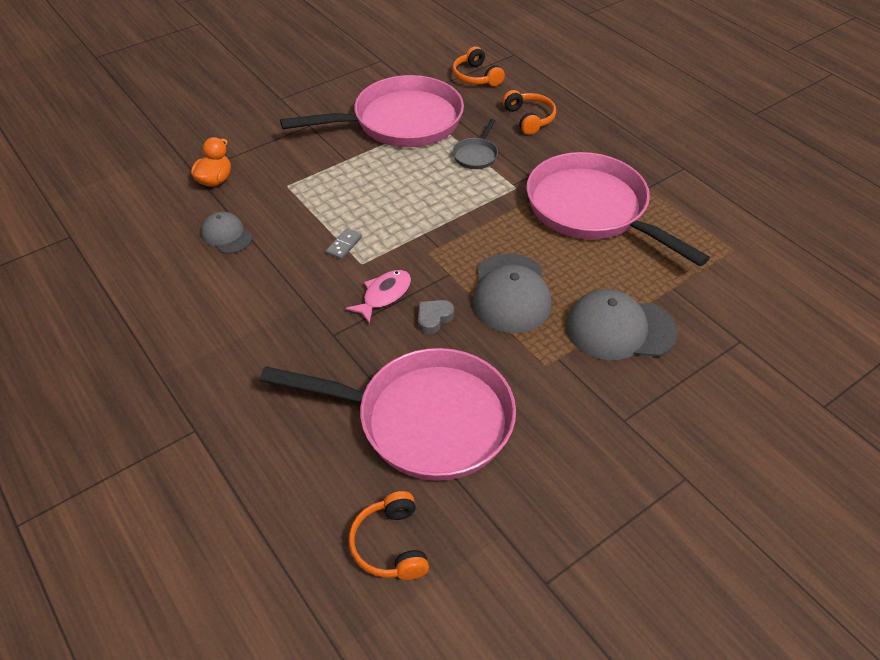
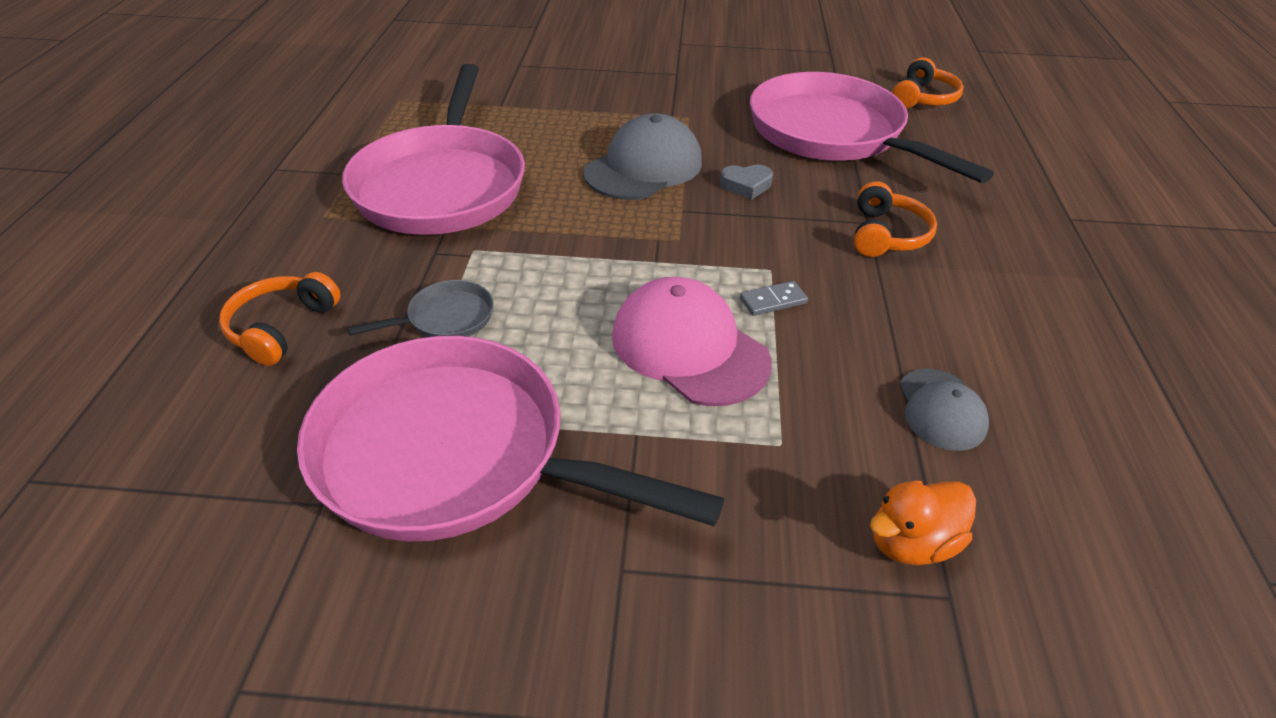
camera: 140 degrees left, 5 degrees down
(360, 201) = (689, 348): none -> pink cap
(384, 295) = (776, 227): pink fish -> none
(476, 77) = (184, 471): orange headphones -> orange headphones (886, 235)
(620, 329) = (592, 107): grey cap -> none

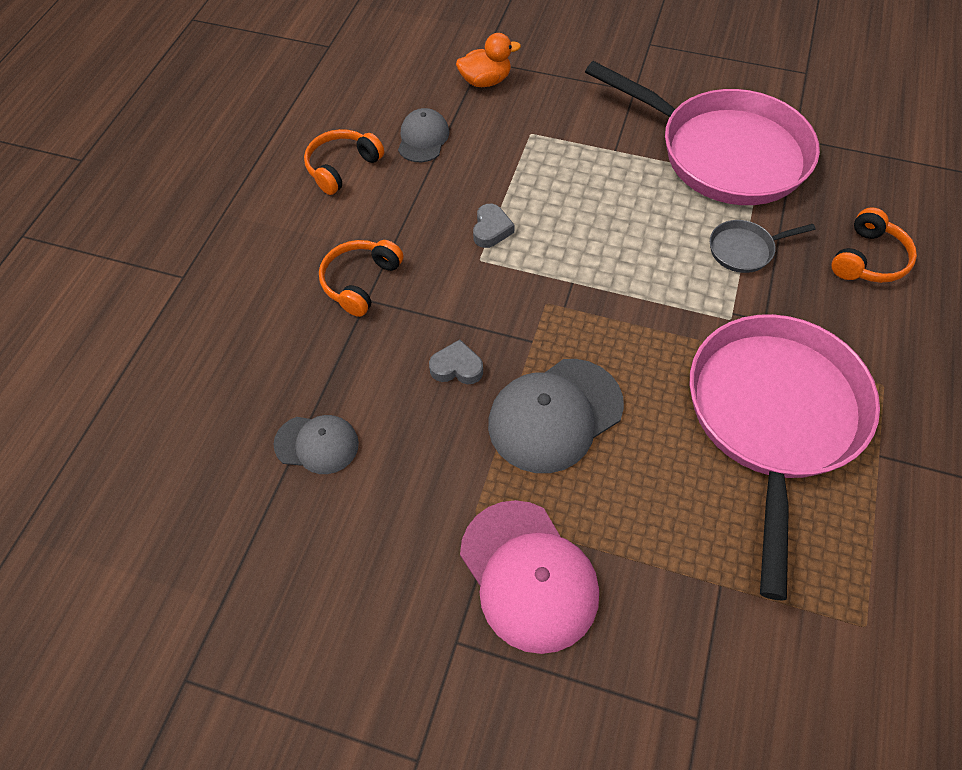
camera: 165 degrees left, 15 degrees up
(689, 348) = (567, 200): pink cap -> pink cap (528, 575)
(773, 301) = (491, 229): grey domino -> grey heart
(833, 134) = (317, 444): pink pan -> grey cap
(923, 98) = (151, 508): orange headphones -> orange headphones (342, 167)

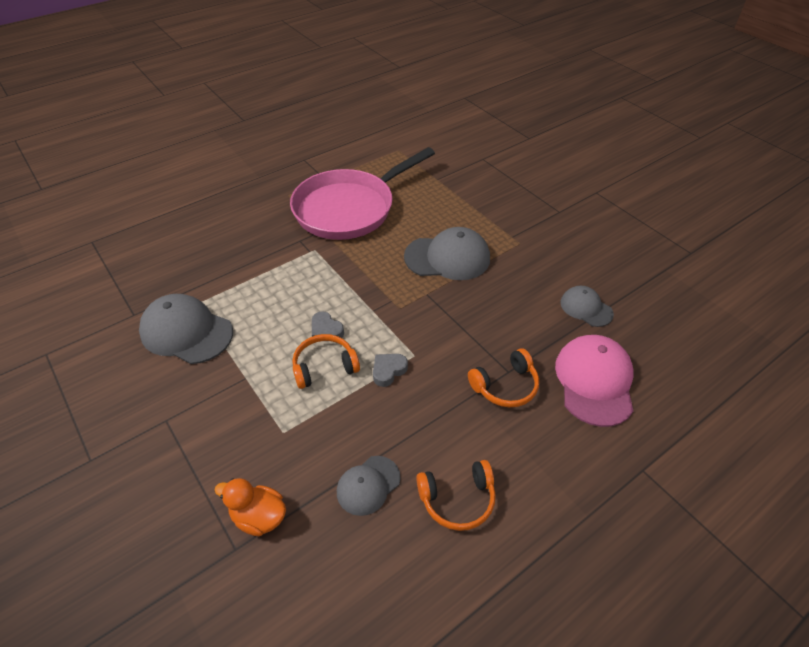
camera: 145 degrees left, 10 degrees down
(457, 367) = (480, 303): grey heart -> grey heart (326, 330)
(528, 575) = (512, 215): pink cap -> pink cap (594, 381)
(723, 153) = (186, 332): pink pan -> grey cap
(745, 250) = (261, 274): grey pan -> none
(868, 259) = (211, 236): orange headphones -> orange headphones (324, 366)

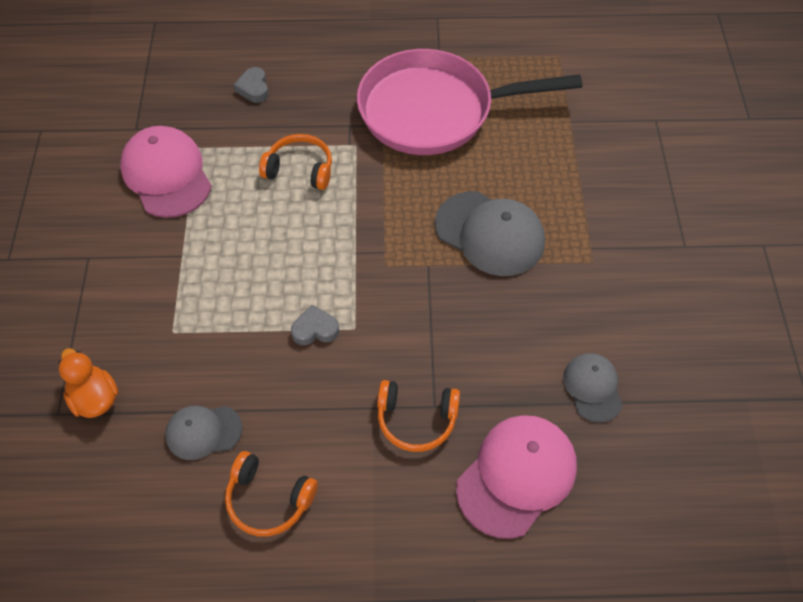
camera: 35 degrees right, 10 degrees up
(186, 332) = (166, 175): grey cap -> pink cap
(324, 366) = (259, 287): orange headphones -> orange headphones (300, 169)
(326, 330) = (292, 248): grey heart -> grey heart (254, 88)

